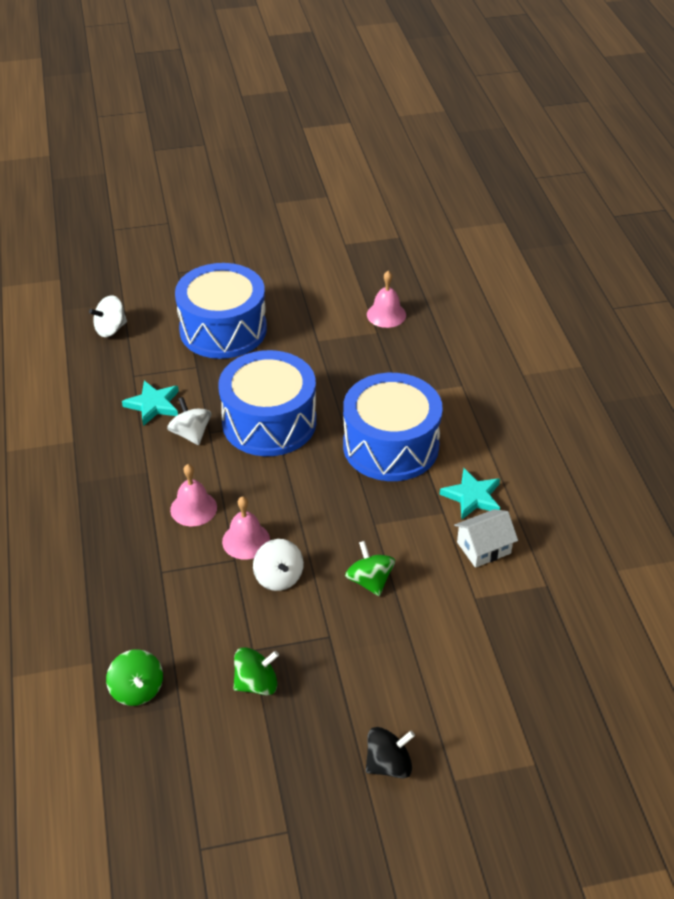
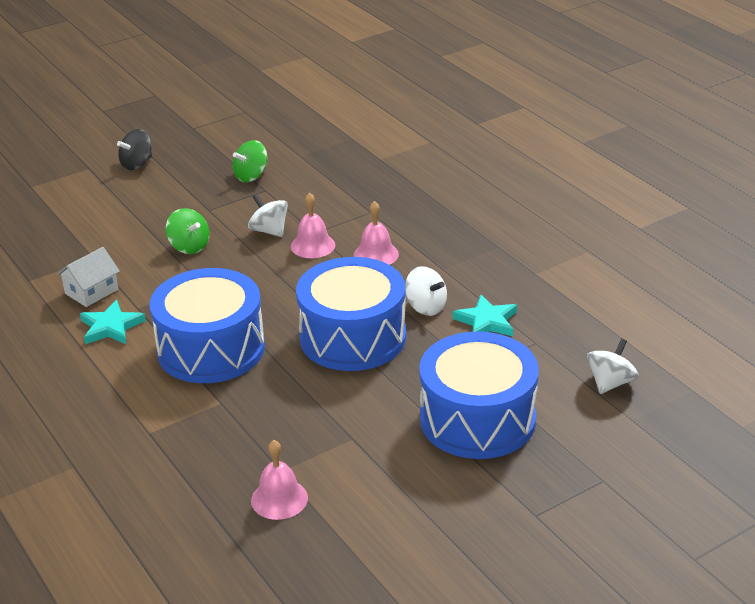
camera: 160 degrees right, 10 degrees down
(137, 689) = (336, 155): green spinning top -> none

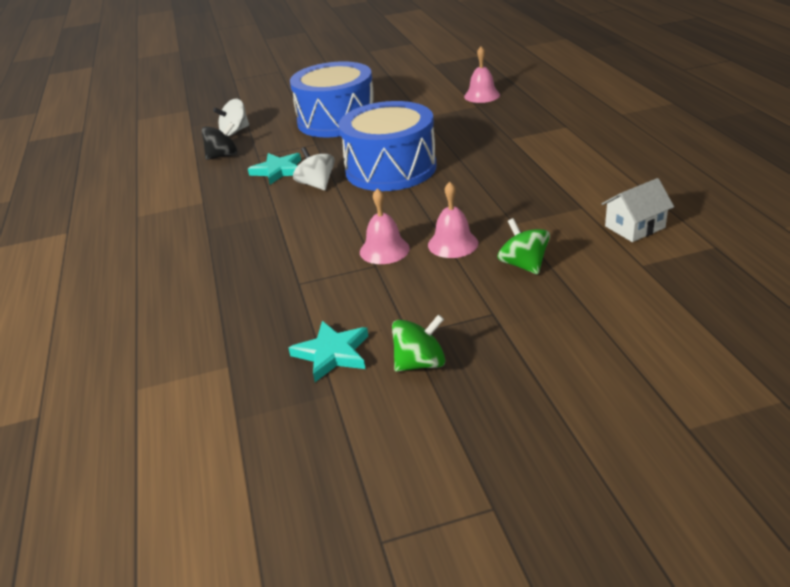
camera: 160 degrees left, 0 degrees up
(111, 327) = (607, 193): turquoise star -> turquoise star (332, 353)
(137, 164) = (600, 421): black spinning top -> black spinning top (223, 156)
(211, 349) = (513, 170): blue drum -> none
(269, 231) = (425, 273): white spinning top -> none
(376, 254) = (326, 233): pink bell -> pink bell (453, 244)

